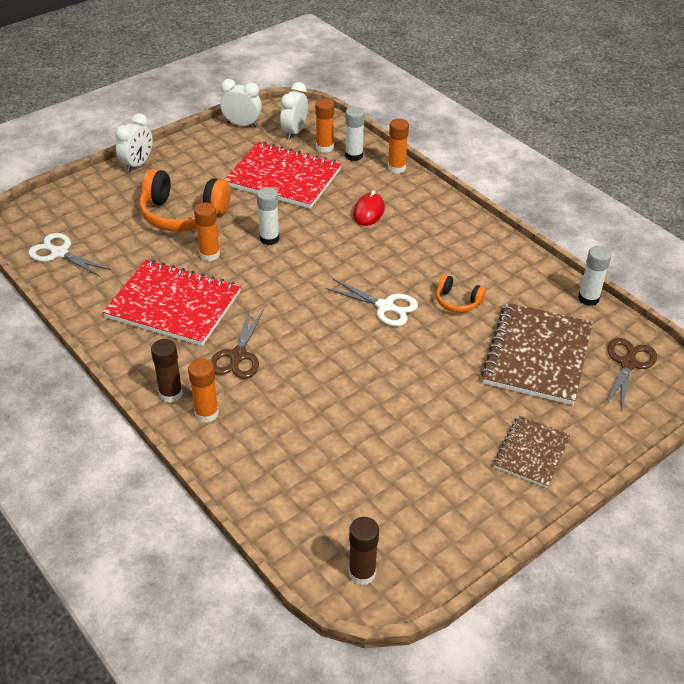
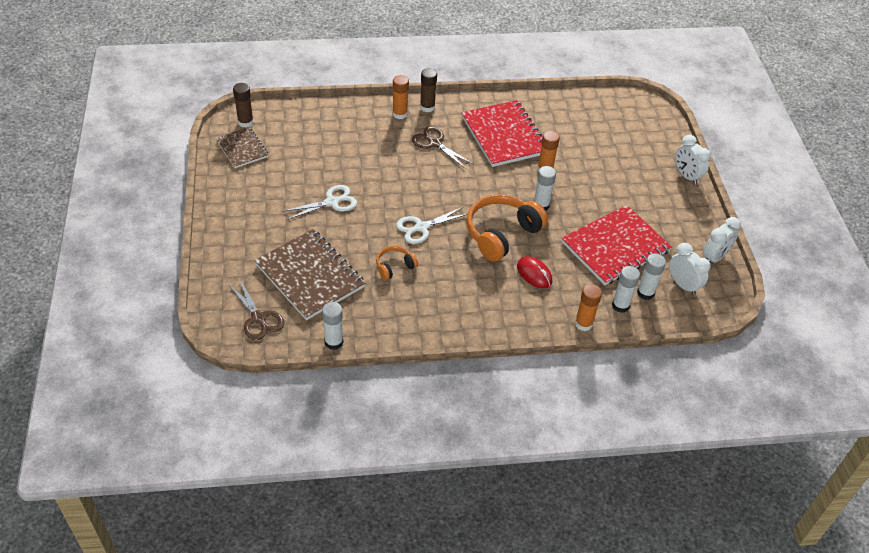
camera: 120 degrees right, 5 degrees up
(59, 253) = (597, 107): white scissors -> white scissors (332, 202)
(173, 305) = (504, 135): red notebook -> red notebook turned 75 degrees counterclockwise
(183, 214) = (602, 175): orange headphones -> orange headphones (501, 234)
(324, 147) = (645, 293): orange glue stick -> white glue stick
(531, 453) = (244, 224): brown notebook -> brown notebook (242, 149)

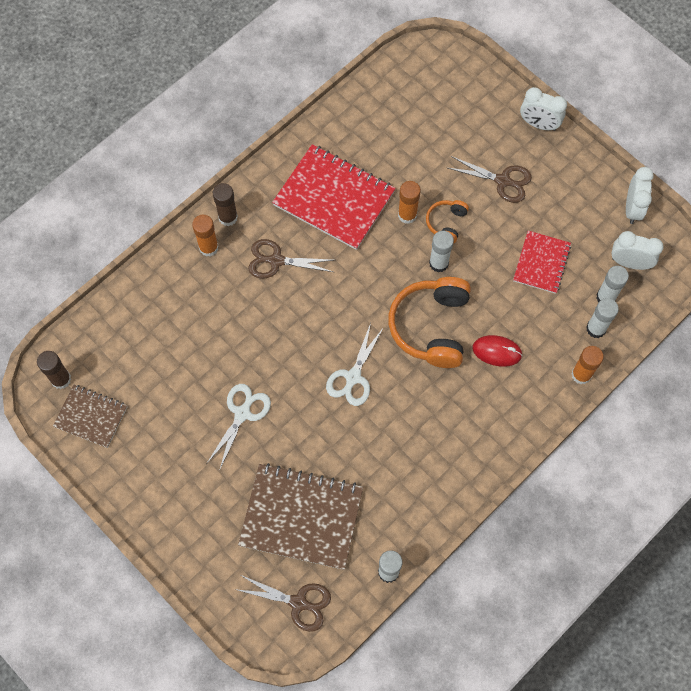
camera: 35 degrees left, 20 degrees up
(394, 266) = (368, 443): orange headphones -> orange headphones (446, 223)
(615, 247) = (541, 263): red notebook -> red notebook, size x0.57
(630, 190) = (502, 181): none -> brown scissors

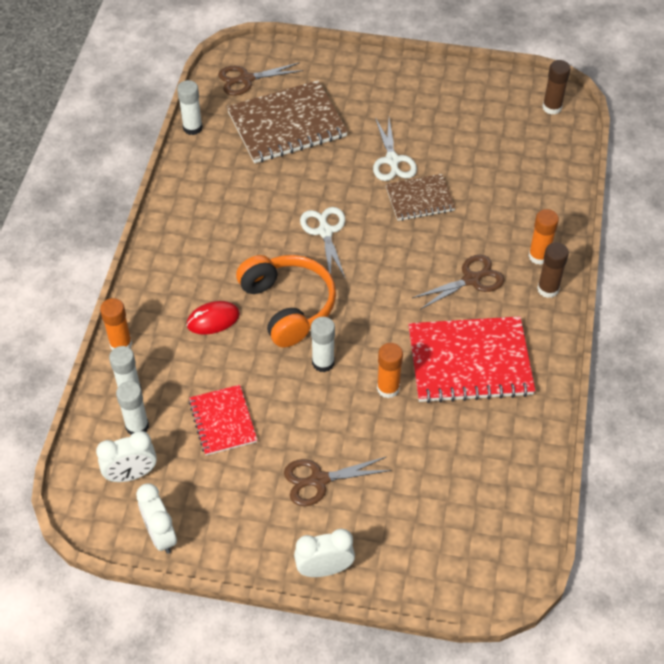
camera: 145 degrees right, 15 degrees down
(91, 416) = (504, 99): brown notebook -> brown notebook (420, 199)
(446, 223) = (344, 403): orange headphones -> none

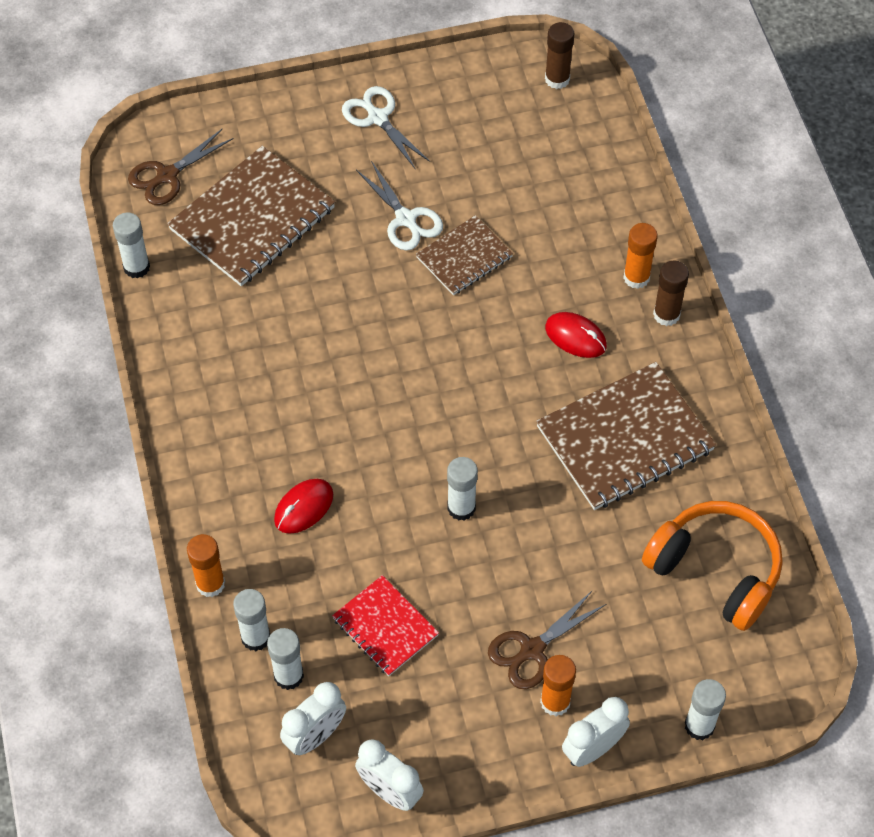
camera: 25 degrees left, 5 degrees up
(288, 306) = (383, 454): orange headphones -> orange headphones (715, 570)
(325, 231) = (375, 342): white scissors -> white scissors (378, 118)
(388, 388) = (551, 508): orange glue stick -> orange glue stick (555, 702)
(414, 587) = (699, 726): none -> white glue stick
(469, 362) = (625, 439): red notebook -> brown notebook
(471, 279) = (575, 337): brown scissors -> red mouse

